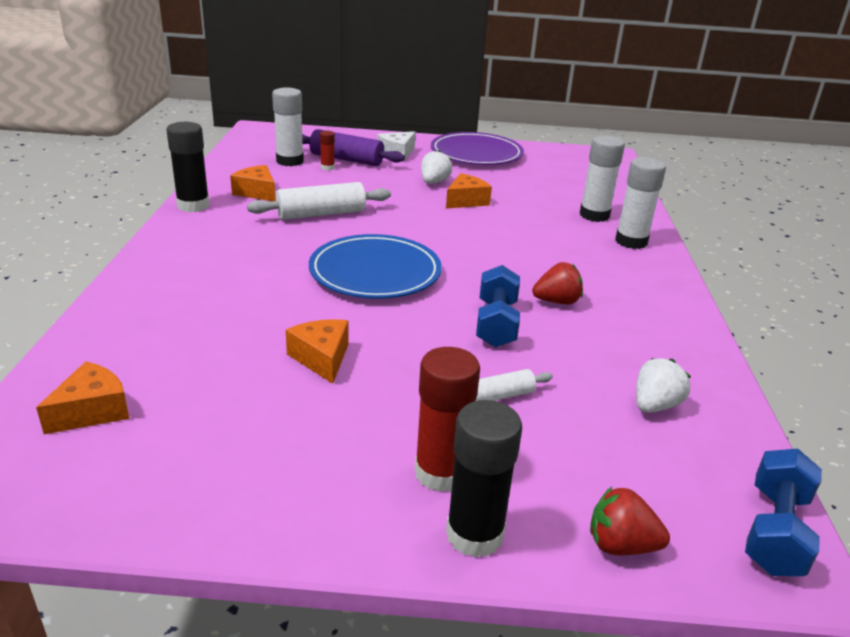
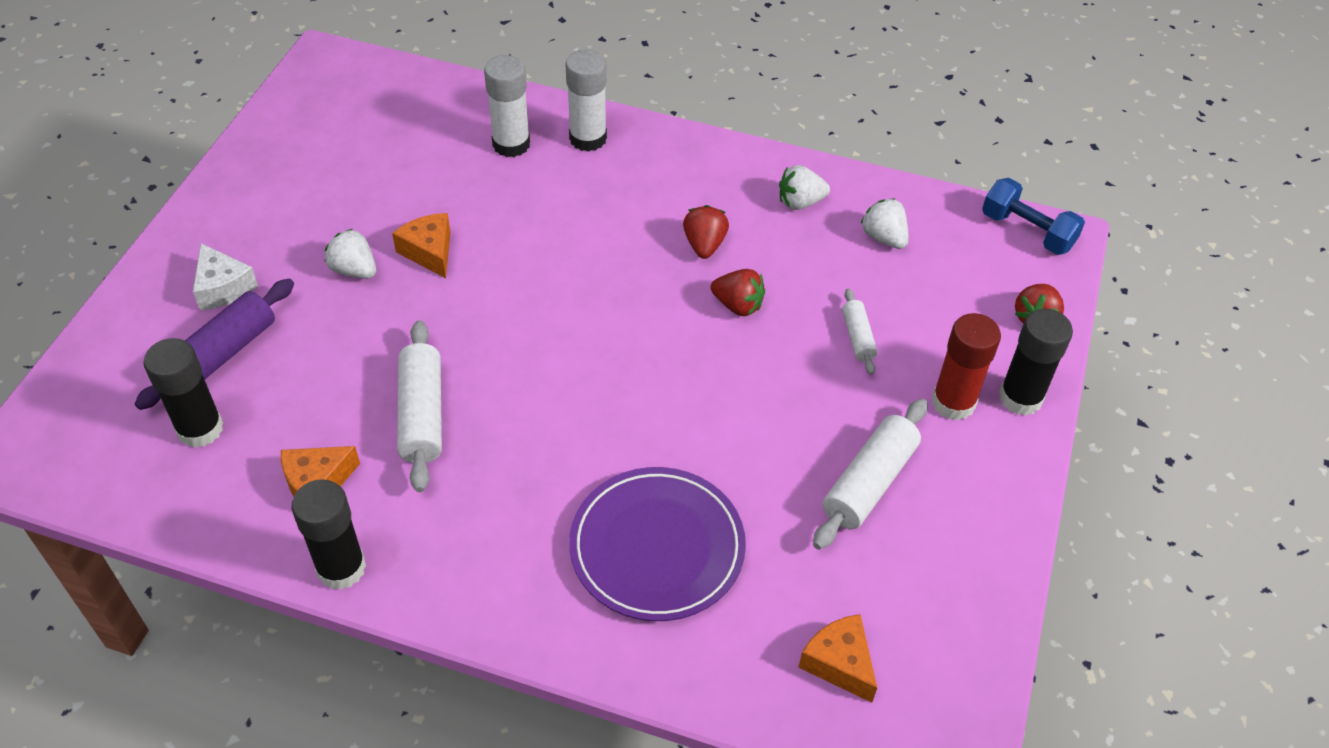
camera: 75 degrees left, 20 degrees up
(290, 161) = (200, 429): white glue stick -> black glue stick
(309, 416) = (868, 482): none -> white rolling pin
(322, 358) = (776, 460): orange cheese -> none
(327, 168) = (248, 383): red glue stick -> none
(375, 272) = (604, 385): blue plate -> none
(476, 154) = (262, 196): purple plate -> purple plate (657, 547)
(496, 324) = (738, 305): blue dumbbell -> red strawberry
(656, 348) = (800, 202): none -> white strawberry

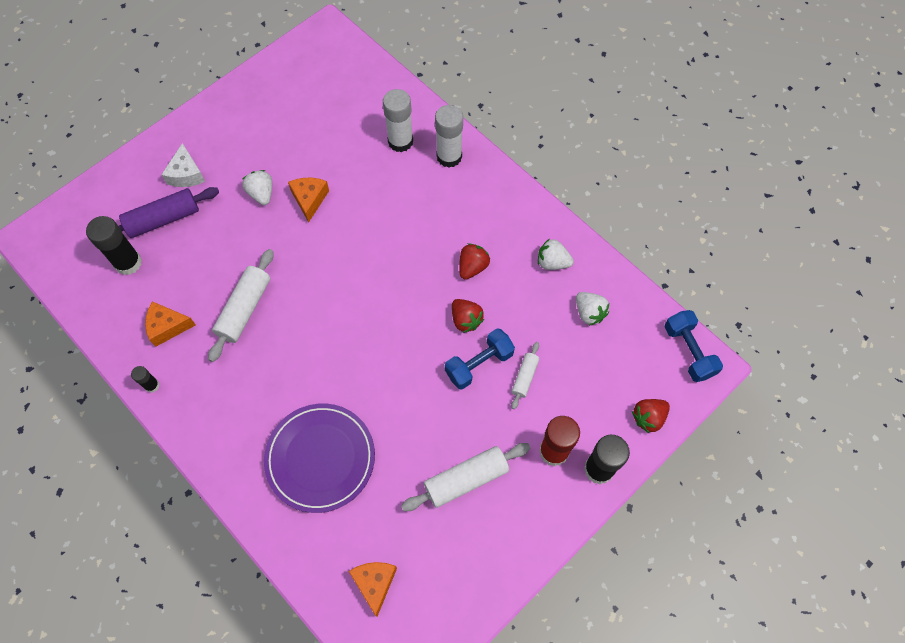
camera: 30 degrees right, 15 degrees up
(341, 568) = (152, 385): black glue stick -> black glue stick, size x0.51
(790, 347) = (479, 364): none -> blue dumbbell
(884, 238) = (589, 313): white strawberry -> white strawberry turned 150 degrees clockwise

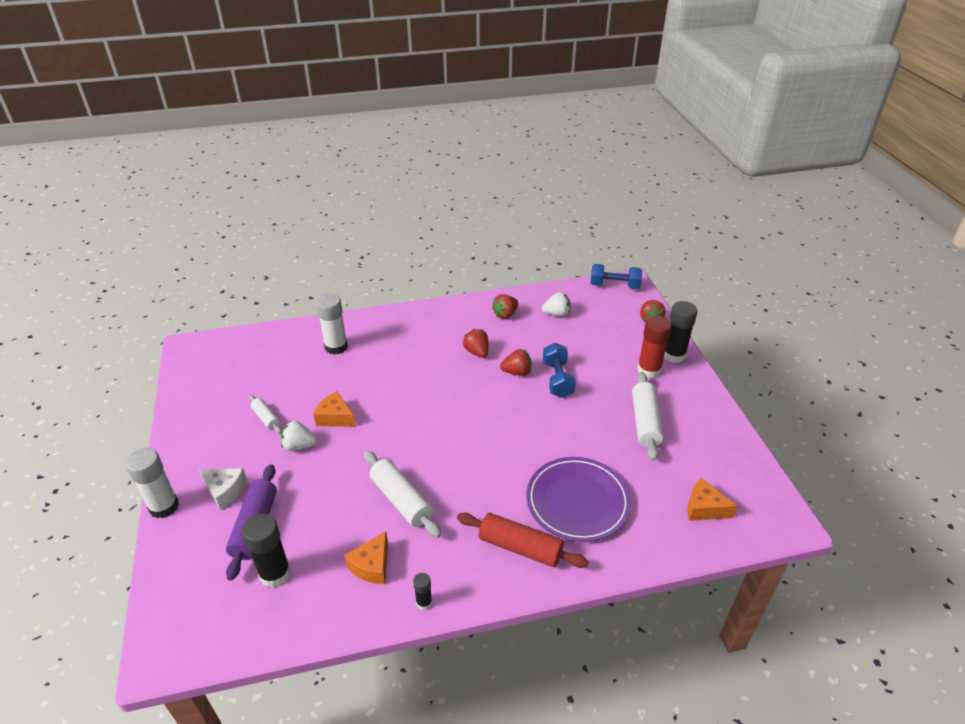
camera: 60 degrees left, 25 degrees down
(242, 433) = (520, 547): none -> red rolling pin
(449, 156) = (375, 328): white glue stick -> white glue stick (164, 506)
(525, 377) = (583, 361): white rolling pin -> white rolling pin (266, 418)
(552, 262) = (505, 314): white strawberry -> red strawberry

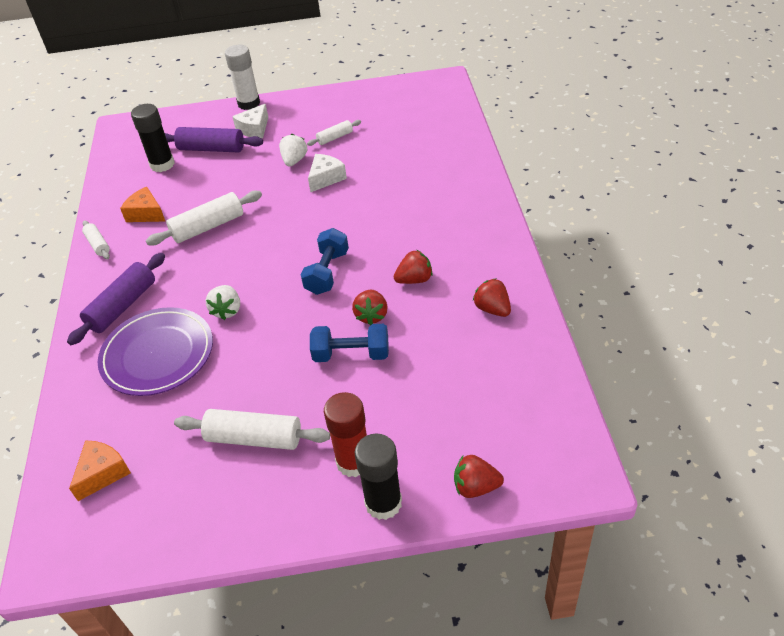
camera: 100 degrees right, 5 degrees up
(335, 417) = (326, 178): orange cheese -> white cheese
(336, 347) = (435, 169): white glue stick -> none
(424, 602) = (98, 244): black glue stick -> white rolling pin
(520, 547) = (123, 306): red rolling pin -> purple rolling pin
(556, 314) = (493, 365): white strawberry -> white strawberry (227, 310)
(614, 286) = (572, 451): blue dumbbell -> blue dumbbell (327, 272)

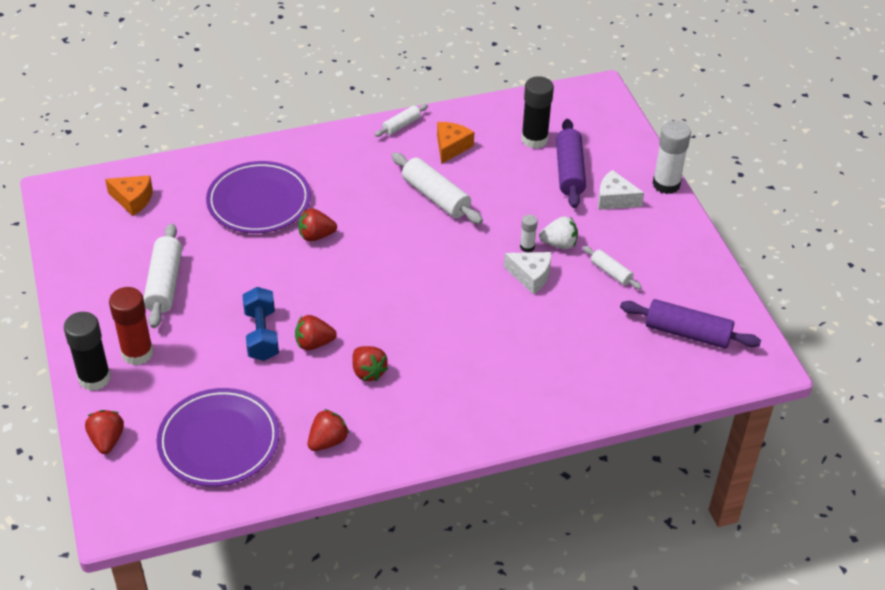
camera: 75 degrees right, 0 degrees up
(123, 306) = (318, 164): purple rolling pin -> purple rolling pin (687, 333)
(227, 310) = (316, 236): white strawberry -> red strawberry
(291, 178) = (527, 247): none -> white glue stick
(327, 272) = (374, 300): blue dumbbell -> none
(485, 388) = (219, 441): none -> purple plate

